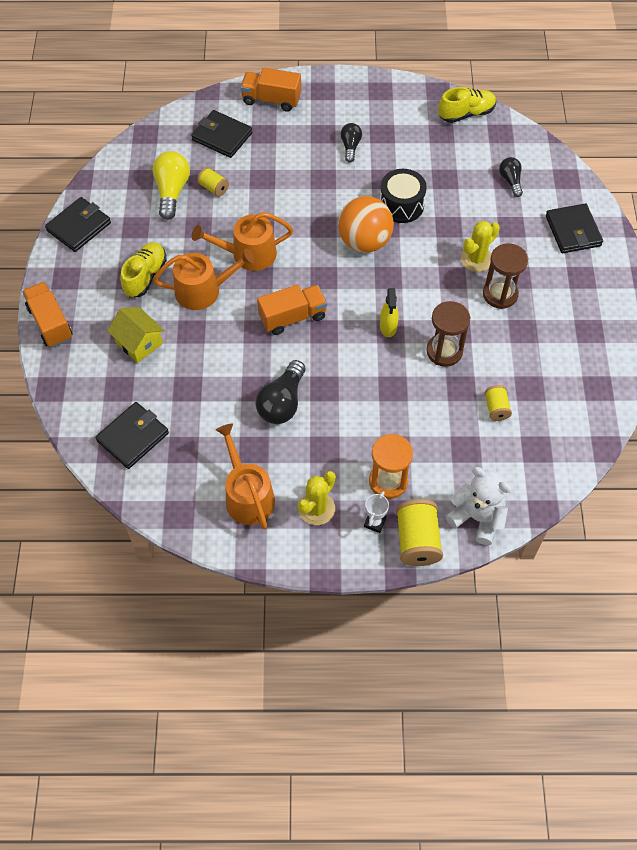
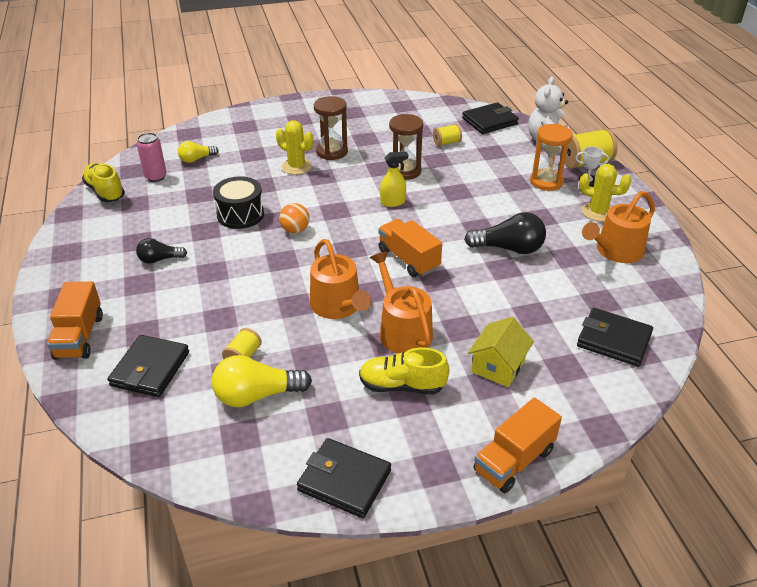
camera: 105 degrees left, 20 degrees down
(364, 242) = (295, 230): orange ball -> orange ball, size x0.52
(483, 149) = (156, 177): none -> pink can
(510, 181) = (196, 159): black light bulb -> yellow light bulb
(573, 231) = (250, 126): black wallet -> black wallet (489, 121)

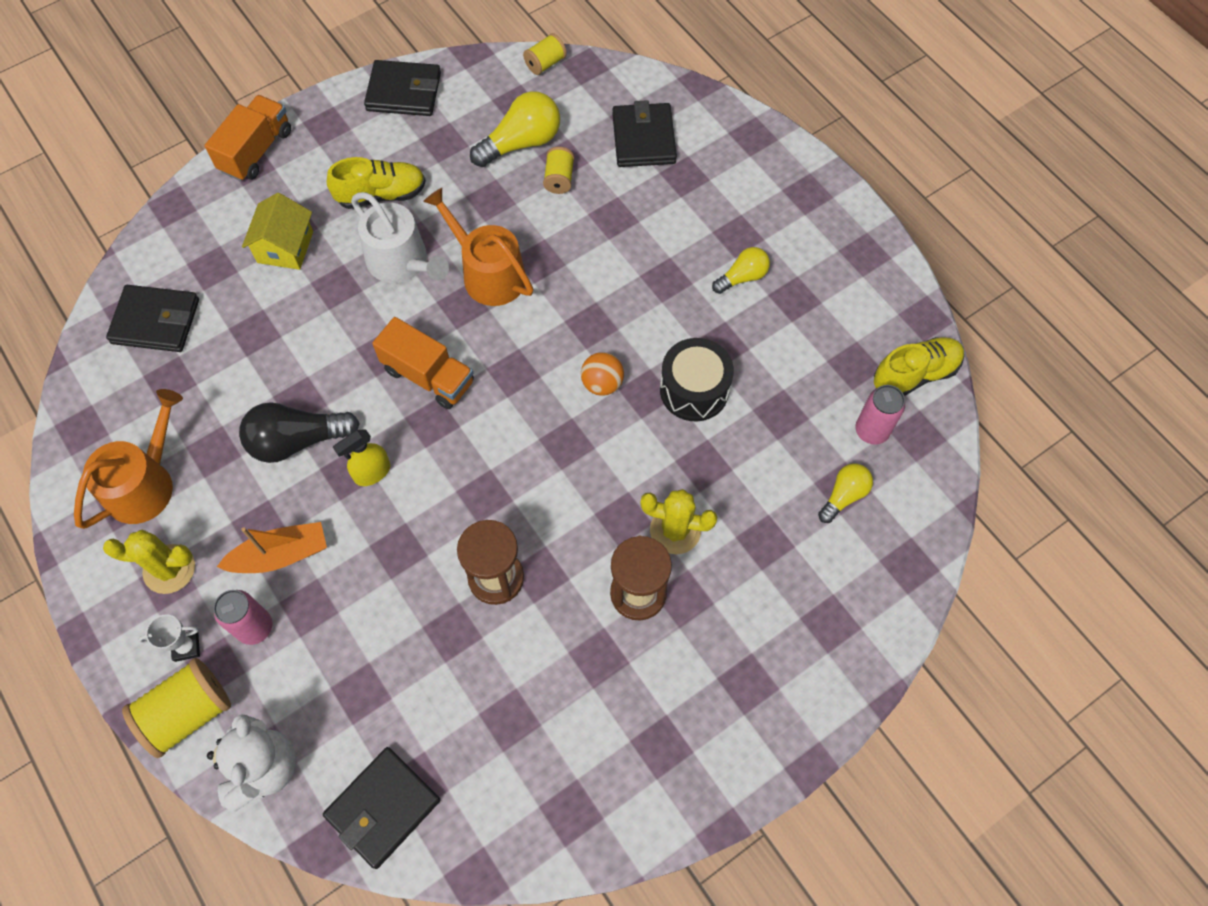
camera: 160 degrees right, 25 degrees up
(79, 336) = (744, 151): orange truck -> none
(105, 192) = (915, 374): yellow shoe -> yellow shoe turned 60 degrees counterclockwise
(160, 259) = (742, 277): black light bulb -> yellow light bulb
(393, 202) = (488, 489): yellow spray bottle -> yellow spray bottle (372, 473)
(402, 330) = (402, 262): orange watering can -> white watering can
(446, 143) = (448, 694): yellow spool -> yellow spool (545, 64)
(527, 203) = (280, 555): none -> orange boat
(546, 182) = (255, 627): orange hourglass -> pink can

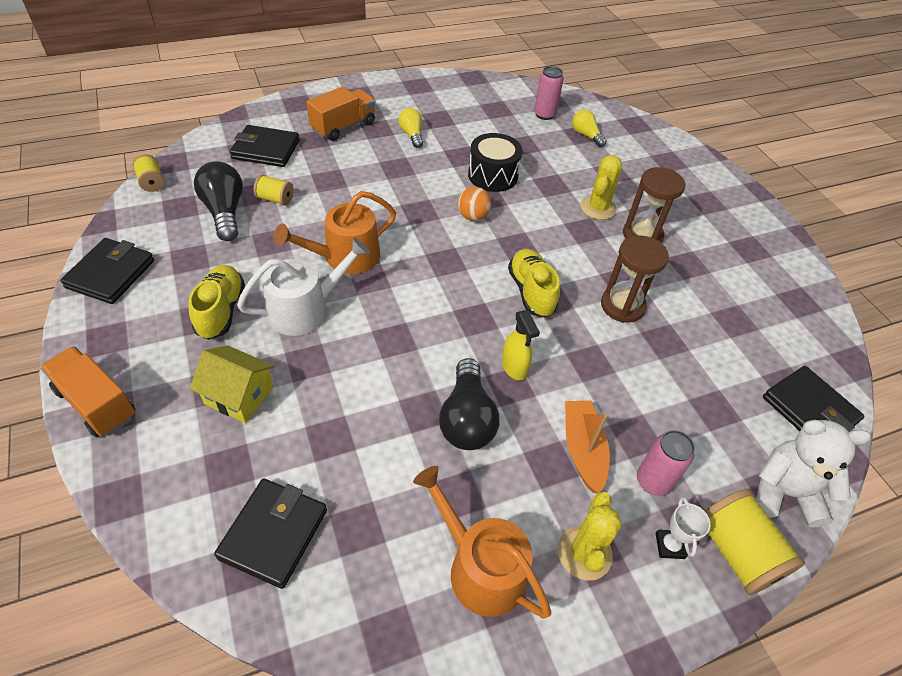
camera: 80 degrees left, 15 degrees down
(428, 376) = (430, 313): orange truck -> orange truck (343, 126)
(521, 143) = (224, 212): yellow light bulb -> black light bulb
(915, 374) = (511, 90): yellow shoe -> yellow shoe (531, 291)

